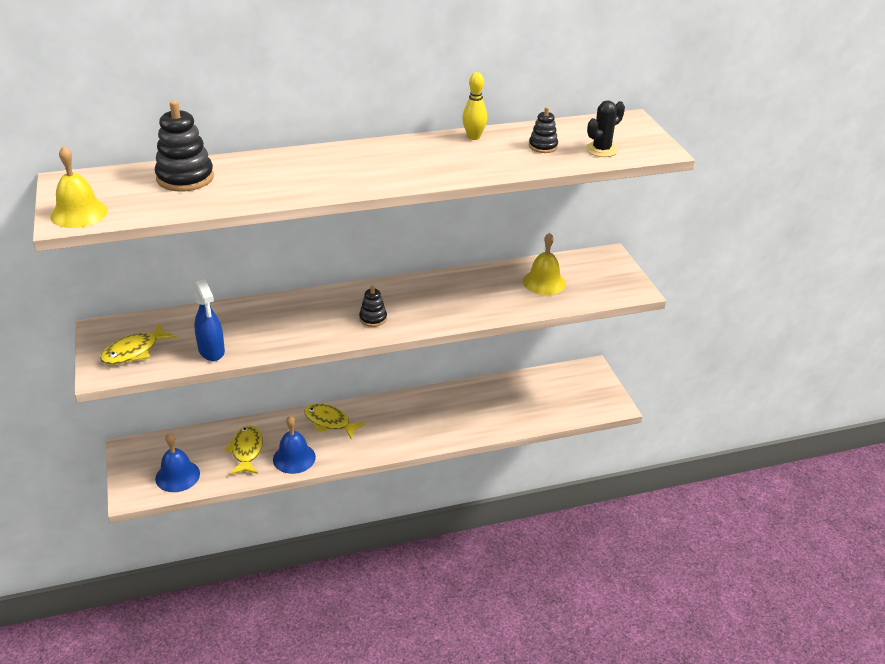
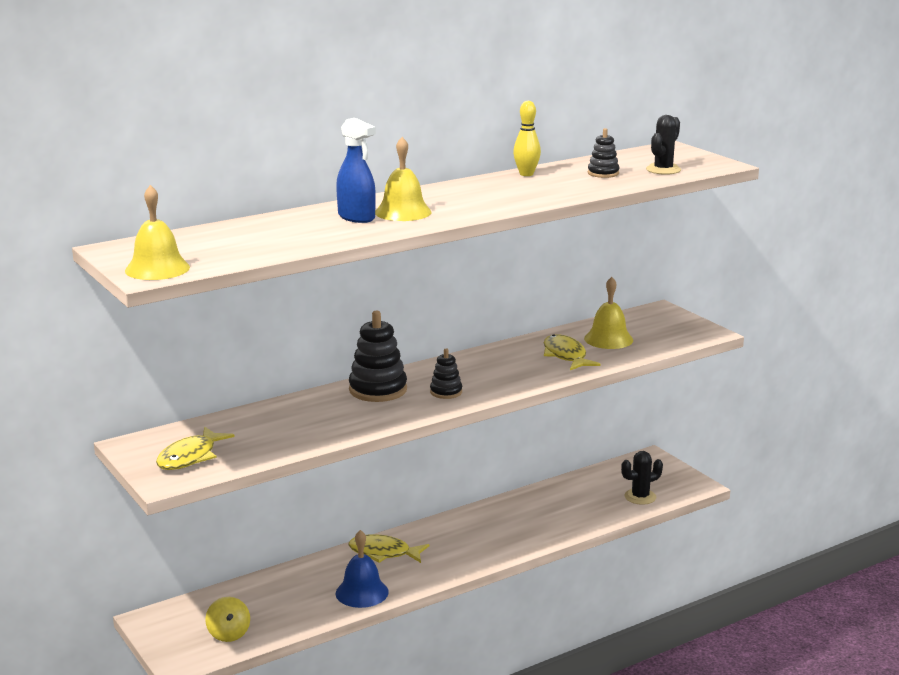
camera: 15 degrees left, 15 degrees down
(177, 476) = (228, 634): blue bell -> yellow spinning top
(185, 178) = (248, 232): black stacking toy -> black stacking toy (378, 390)
(211, 351) = (282, 443): blue spray bottle -> blue spray bottle (356, 217)
(246, 451) = (299, 596): yellow fish -> yellow fish (565, 356)
(330, 172) = (403, 212): none -> yellow bell
(562, 408) = (640, 497): none -> black cactus

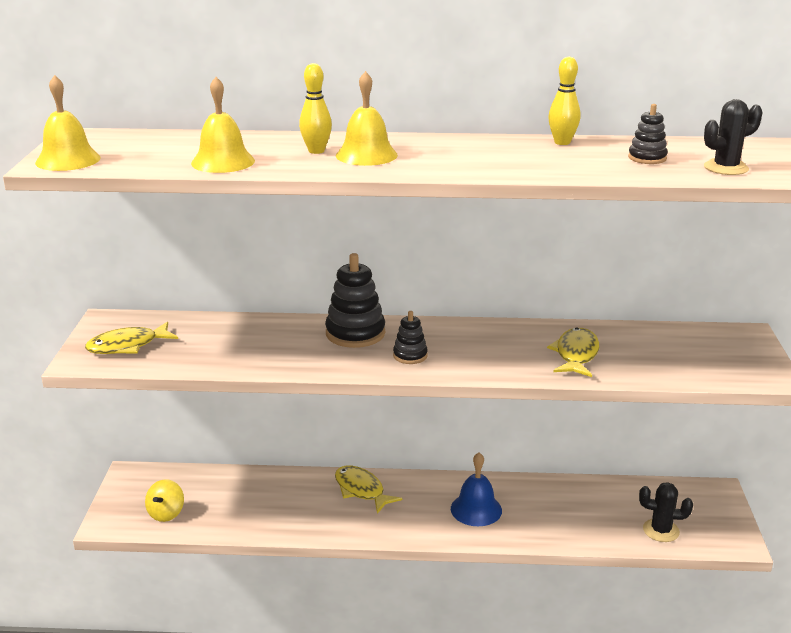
camera: 35 degrees right, 5 degrees up
(356, 217) = (316, 151): blue spray bottle -> yellow bowling pin
(362, 592) = (303, 521): blue bell -> blue bell (476, 509)
(608, 339) = (645, 350): yellow bell -> yellow bell (223, 162)

